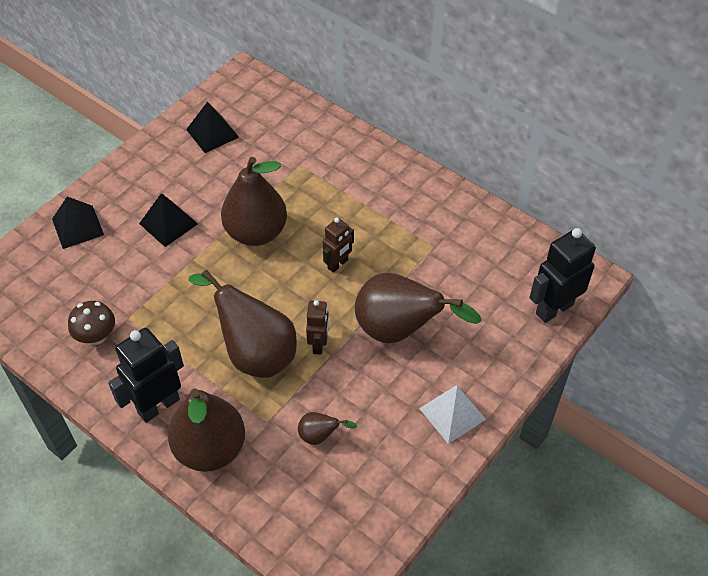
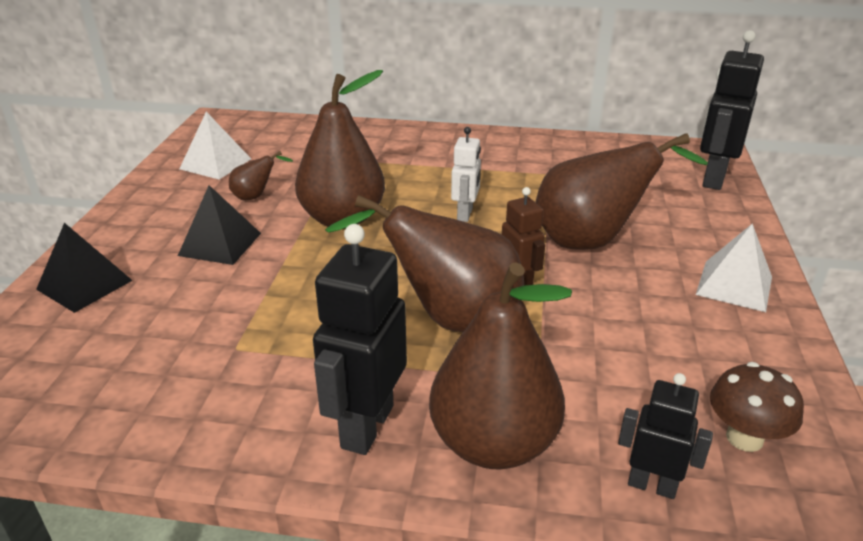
camera: 30 degrees left, 20 degrees down
(96, 336) = (199, 385): brown mushroom -> brown mushroom (744, 438)
(212, 133) = (215, 163): black pyramid -> white pyramid
(264, 513) = (652, 485): none -> black robot
(320, 436) = (620, 365): brown pear -> brown pear (256, 196)
(338, 264) = (465, 214): brown robot -> white robot

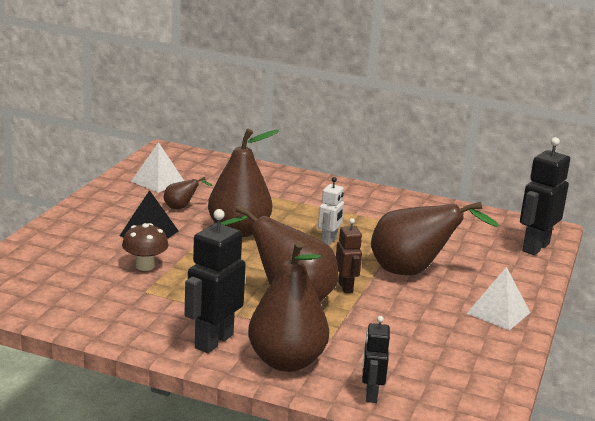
camera: 10 degrees right, 10 degrees down
(84, 284) = (56, 243): black pyramid -> none
(652, 485) = (371, 395): black robot -> black robot turned 120 degrees counterclockwise
(744, 438) = (443, 385): brown mushroom -> brown mushroom (145, 266)

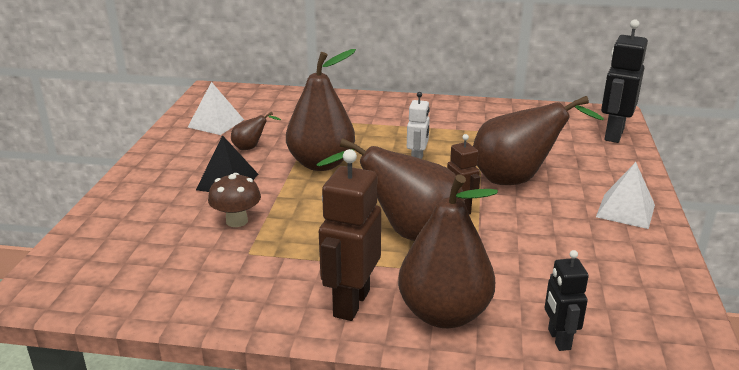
camera: 10 degrees left, 5 degrees up
(213, 341) = (351, 303): black robot -> brown robot

